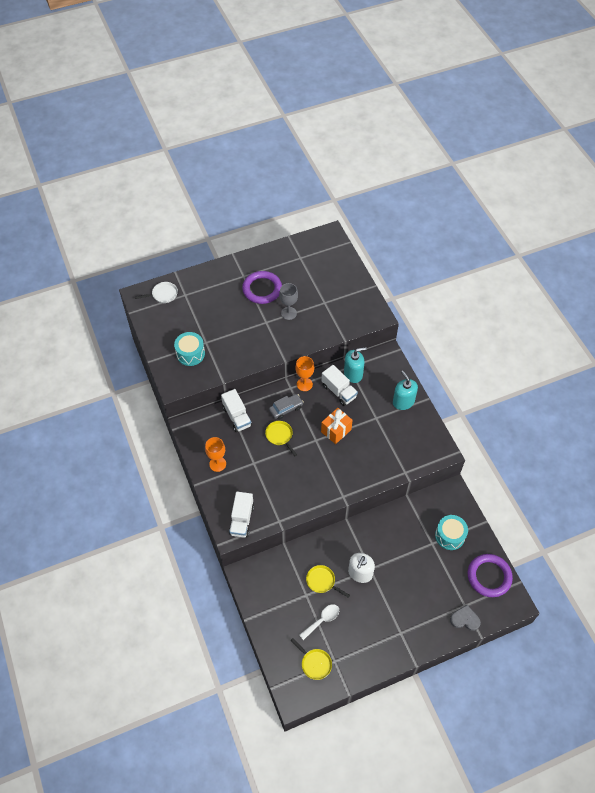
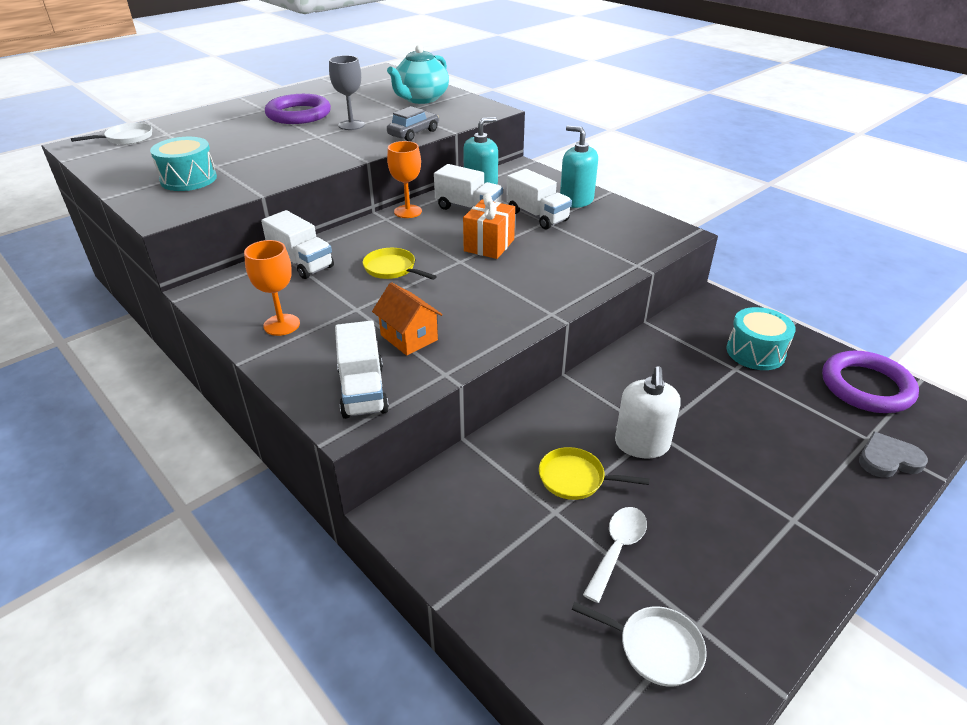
camera: 20 degrees left, 20 degrees down
(271, 492) = (409, 337): none -> orange house
(286, 409) = (388, 239): grey car -> grey car (413, 133)
(314, 663) = (655, 648): yellow pan -> white pan
(341, 288) = (420, 99): none -> turquoise teapot
(373, 411) = (537, 216): none -> white truck

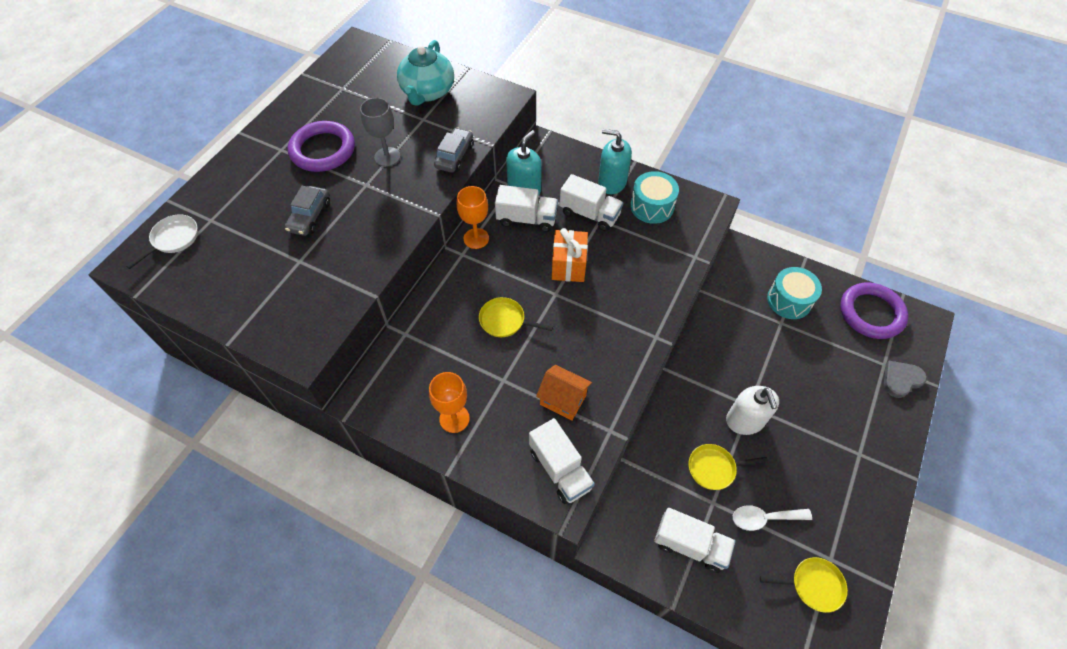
camera: 20 degrees left, 20 degrees up
(188, 179) = (288, 290): turquoise drum -> turquoise drum (652, 206)
(250, 144) = (310, 216): none -> grey car
(301, 263) = (423, 337): white truck -> white truck (690, 545)
(617, 548) = (764, 518): white spoon -> white spoon turned 105 degrees counterclockwise
(655, 648) = (813, 585): white pan -> yellow pan

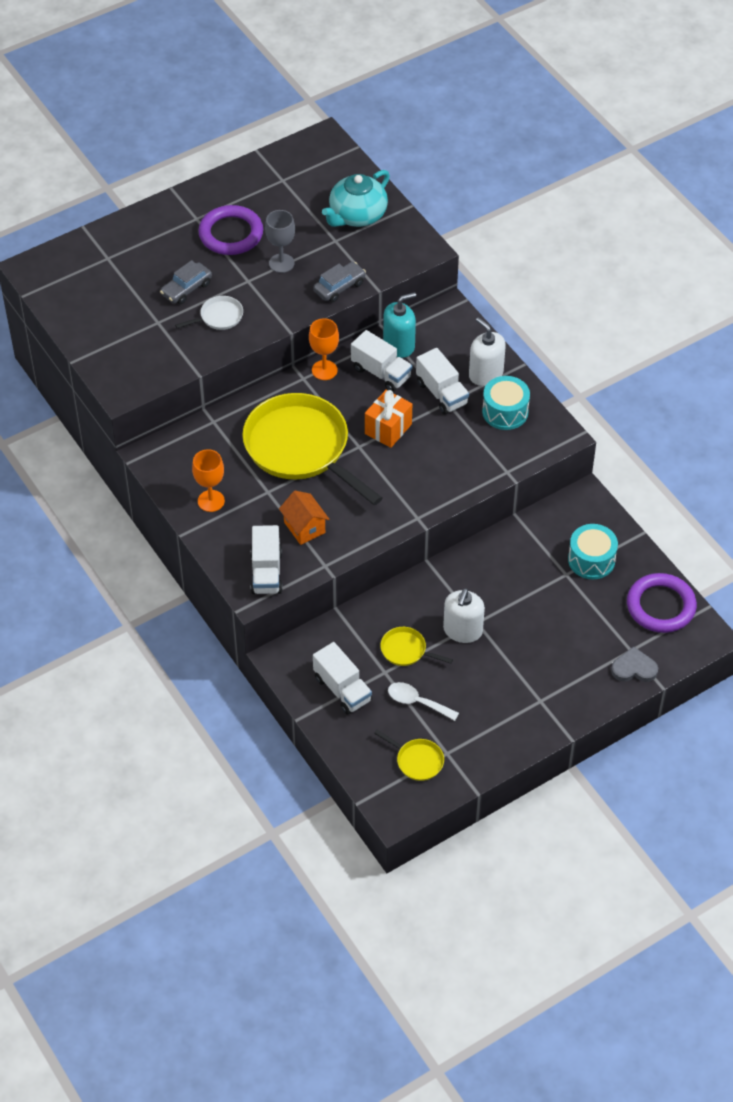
camera: 30 degrees right, 5 degrees down
(173, 239) = (72, 262): white pan -> white pan (219, 317)
(505, 321) = (301, 448): yellow pan -> yellow pan, size x2.41
(612, 182) = (485, 374): turquoise soap dispenser -> white soap dispenser

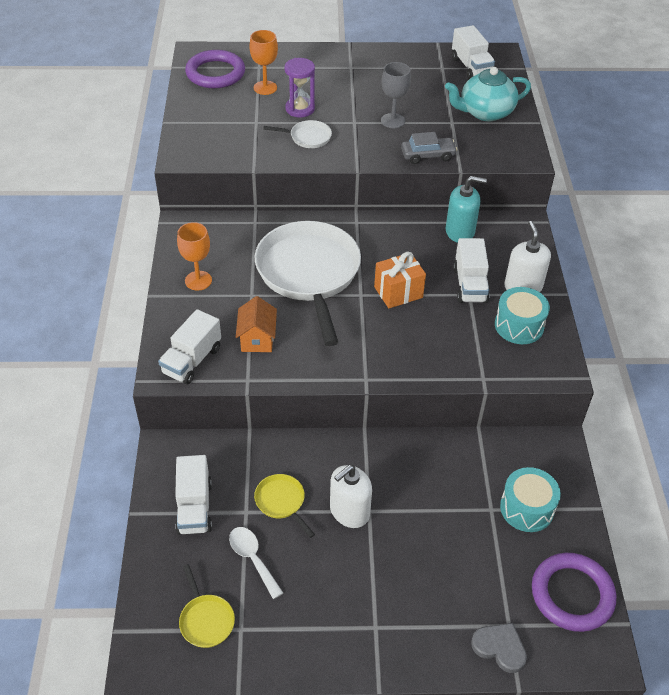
camera: 30 degrees right, 5 degrees down
(186, 289) = (300, 109): grey car -> purple hourglass
(231, 234) = (369, 87): purple ring -> purple ring (215, 73)
(301, 448) = (309, 274): yellow pan -> white pan
(324, 370) = (379, 223): orange goblet -> orange goblet (265, 88)
(381, 373) = (427, 246): white truck -> white truck (471, 67)

